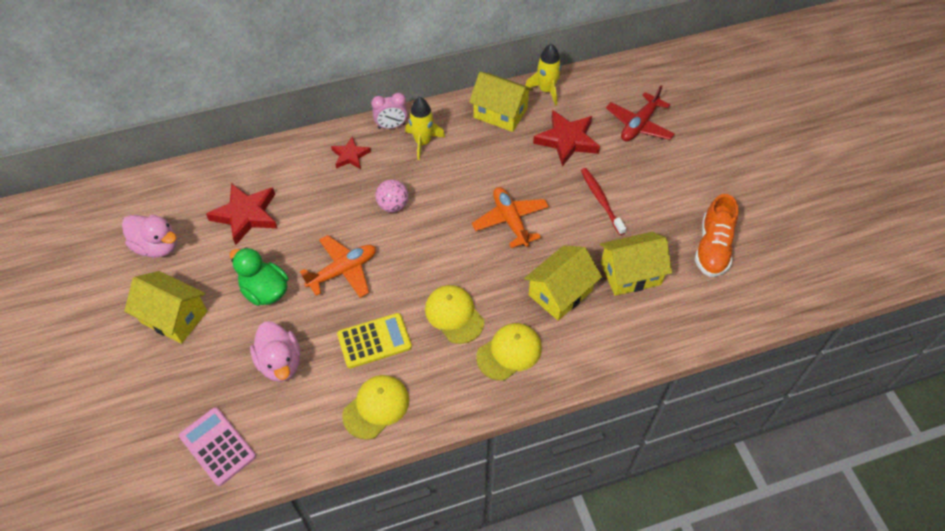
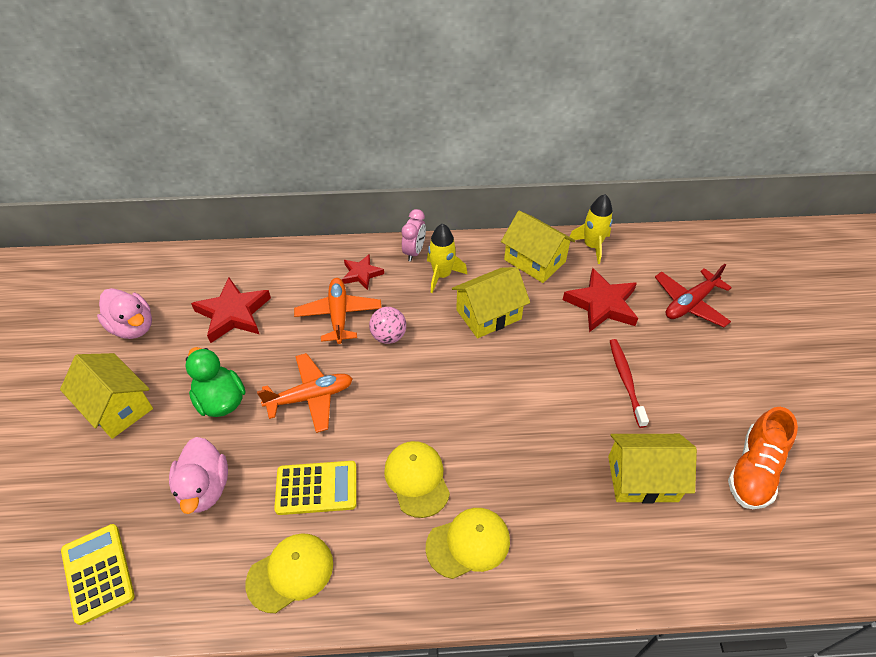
camera: 15 degrees right, 5 degrees down
(217, 446) = (98, 573): pink calculator -> yellow calculator
(391, 126) = (414, 252): pink clock -> pink clock turned 75 degrees counterclockwise
(510, 221) = (514, 382): orange plane -> orange plane (339, 315)
(560, 293) = (550, 482): yellow house -> yellow house (488, 314)

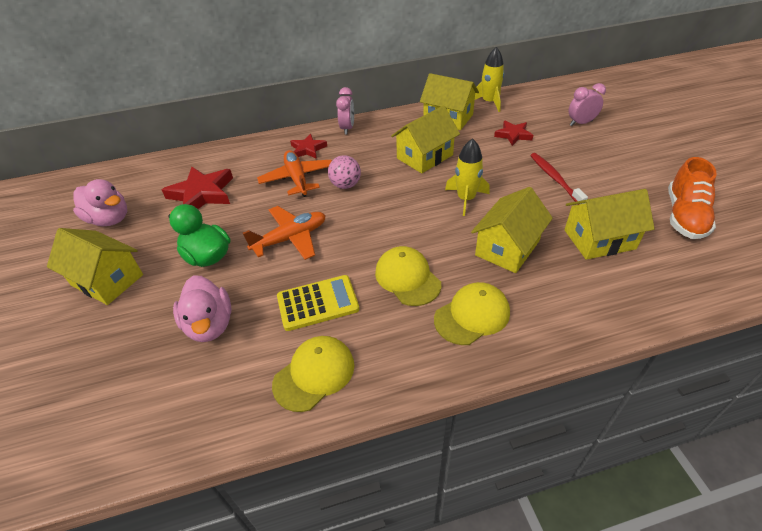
camera: 10 degrees left, 5 degrees down
(98, 573) = (117, 417): yellow calculator -> none
(442, 275) = (376, 139): yellow rocket -> yellow rocket (466, 199)
(536, 465) = (507, 248): none -> yellow house
(602, 304) = (513, 135): red star -> red star, size x0.59
(690, 303) = (581, 123): red plane -> pink clock

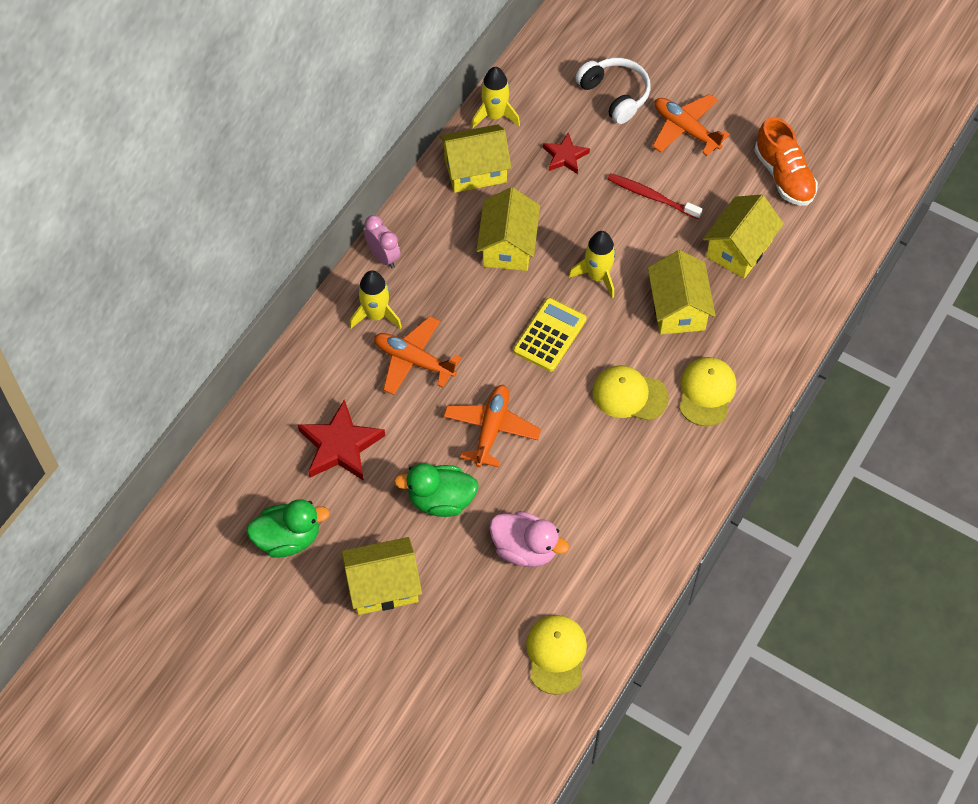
camera: 45 degrees left, 15 degrees up
(110, 219) = (288, 538): pink duck -> green duck
(308, 149) = (376, 315): red star -> yellow rocket
(314, 374) = (645, 521): yellow cap -> yellow cap (556, 654)
(318, 303) = (585, 468): yellow calculator -> yellow calculator (550, 335)
(345, 185) = (471, 335): pink ball -> none
(581, 123) = (615, 95): pink clock -> white headphones
(619, 158) = (685, 129): none -> orange plane

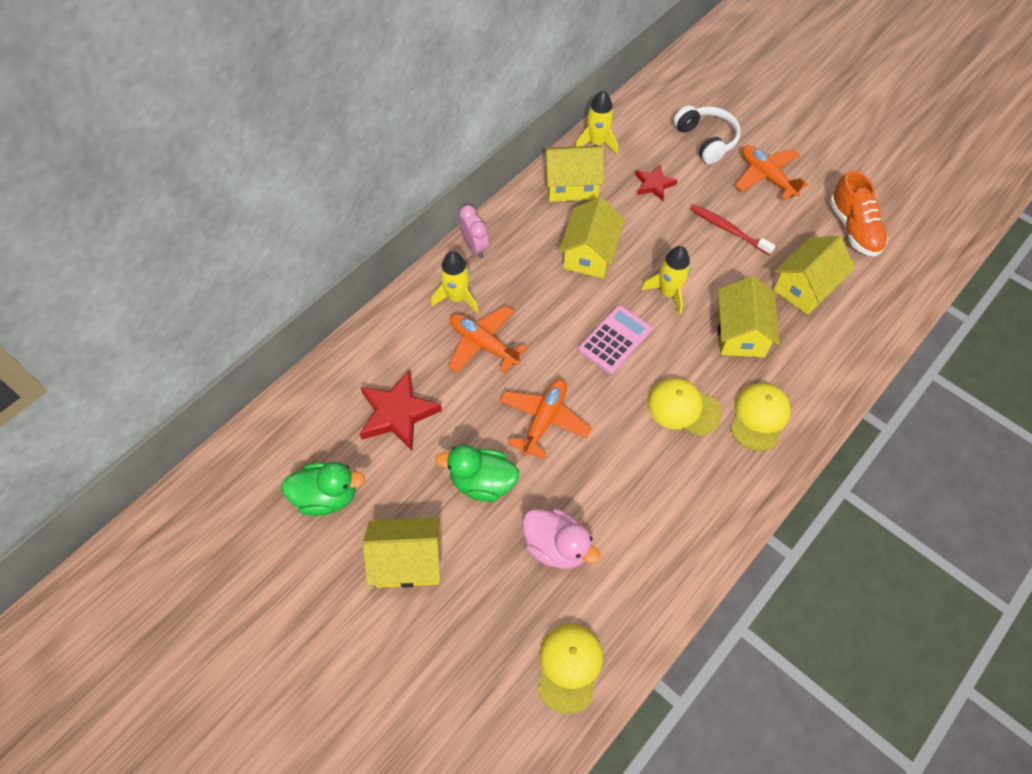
camera: 10 degrees right, 0 degrees up
(550, 335) = (615, 340): yellow calculator -> pink calculator

